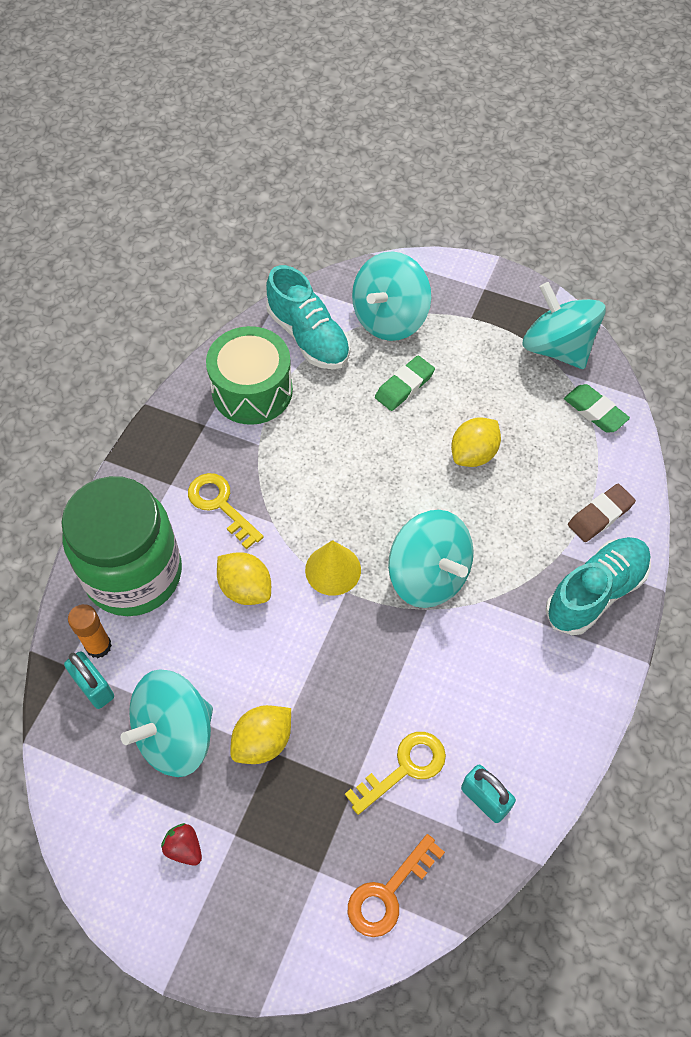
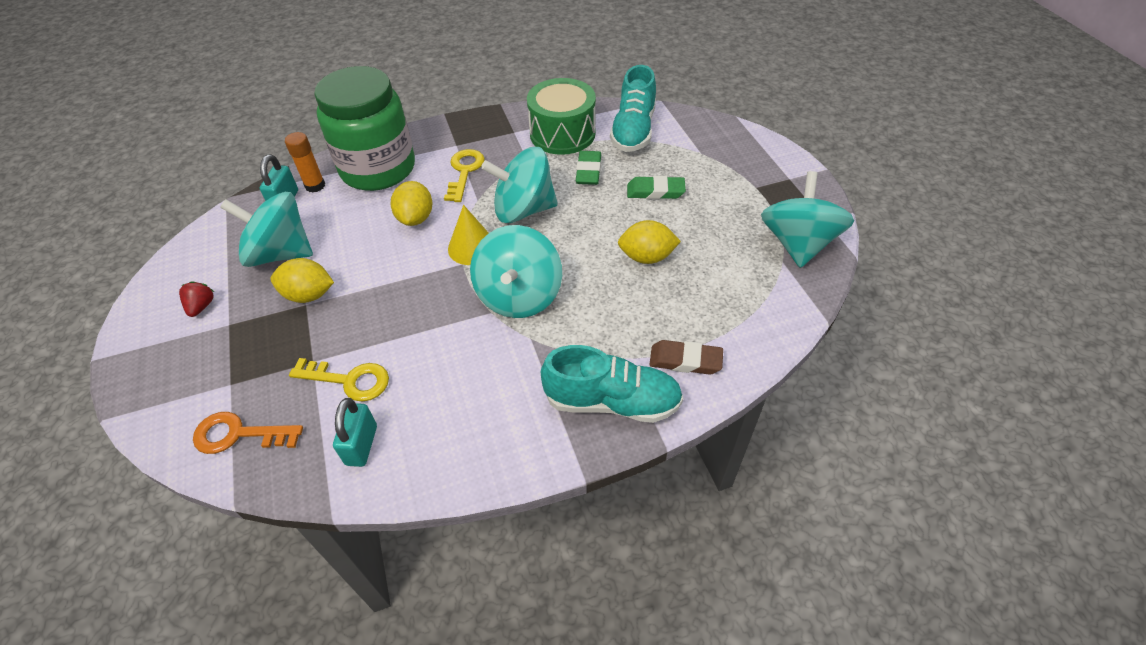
camera: 50 degrees right, 10 degrees down
(390, 318) = (698, 153): turquoise spinning top -> turquoise spinning top (523, 209)
(595, 411) = (773, 299): green eraser -> green eraser (588, 171)

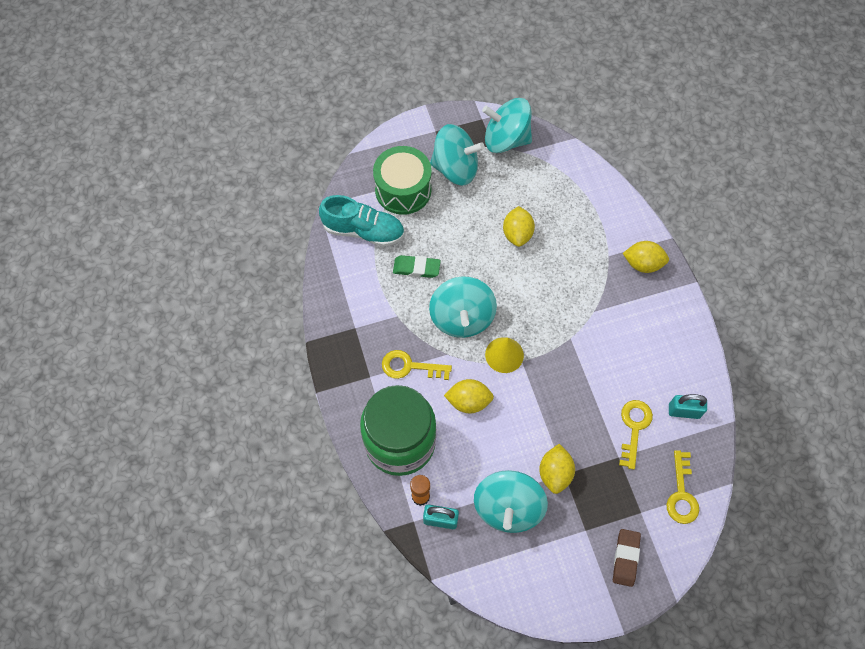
camera: 90 degrees left, 15 degrees up
(201, 306) = (567, 558): red strawberry -> none
(238, 434) = (681, 494): orange key -> yellow key
(519, 296) = (555, 319): turquoise spinning top -> turquoise spinning top (455, 168)
(562, 134) = (362, 287): green drum -> green drum (403, 190)
(612, 401) = (642, 264): turquoise shoe -> yellow lemon
(655, 191) = (445, 221): green eraser -> none
(685, 360) = (609, 220): brown eraser -> brown eraser (625, 558)

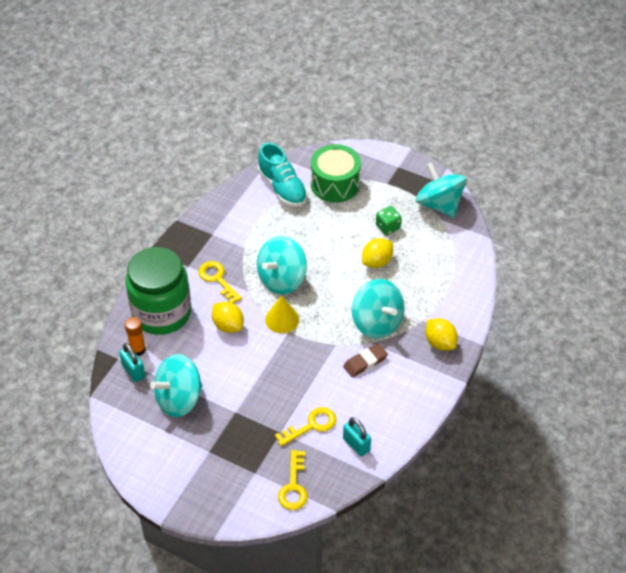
camera: 45 degrees right, 15 degrees down
(416, 268) = (288, 232): green eraser -> none
(455, 168) = (384, 196): turquoise spinning top -> turquoise spinning top (377, 322)
(490, 194) = (388, 227): none -> green dice
(555, 473) = (230, 406): yellow lemon -> none
(625, 558) = (213, 487): brown eraser -> brown eraser (365, 362)
(681, 494) = (293, 486): yellow key -> yellow key turned 45 degrees counterclockwise

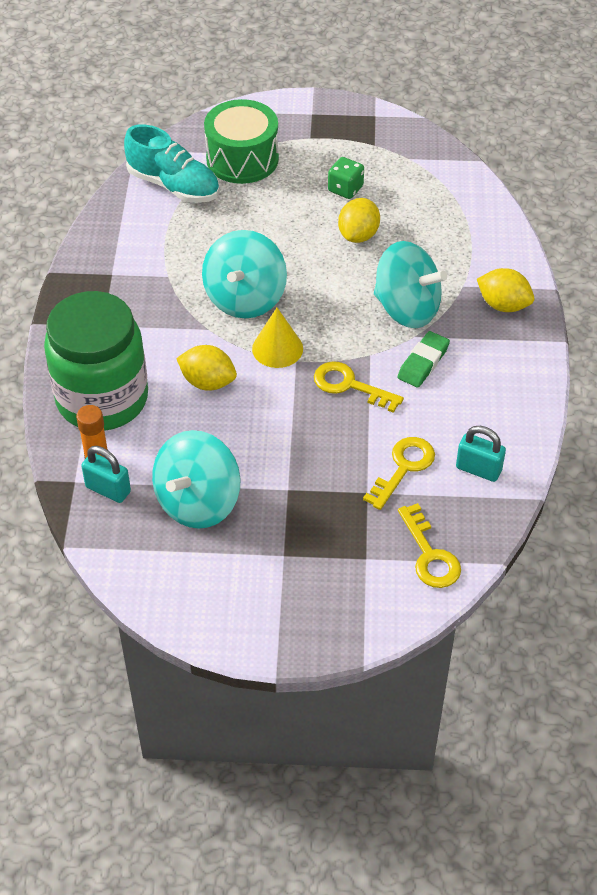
camera: 25 degrees left, 0 degrees up
(217, 279) = (155, 328): yellow key -> yellow key (349, 385)
(365, 362) = (423, 363): brown eraser -> green eraser
(439, 204) = (394, 142): turquoise spinning top -> none

